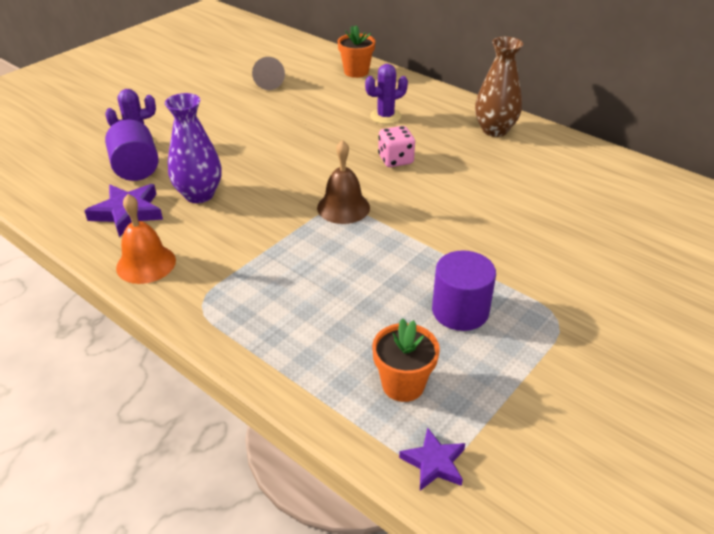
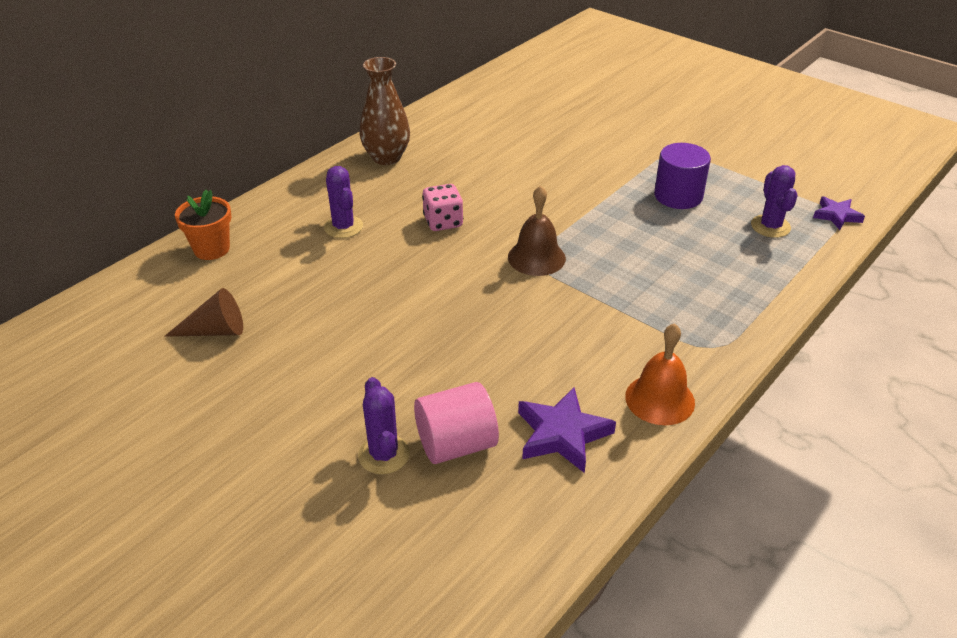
camera: 90 degrees left, 0 degrees up
(136, 169) = (456, 444): purple cylinder -> pink cylinder
(199, 195) = (518, 371): purple vase -> none
(403, 384) = (770, 226): orange flower pot -> purple cactus

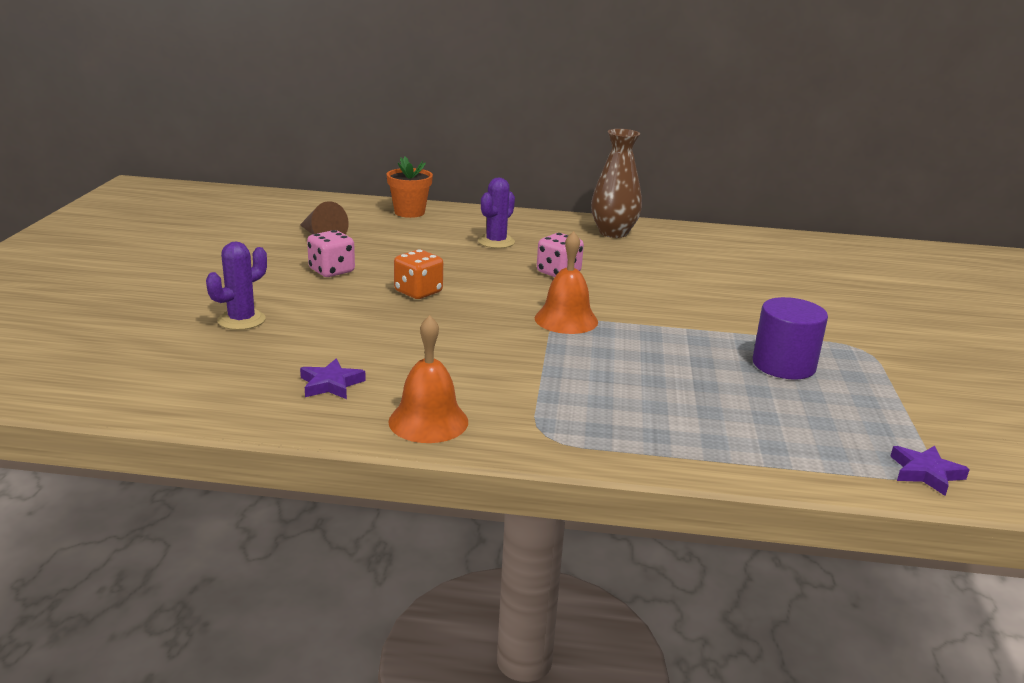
camera: 55 degrees right, 15 degrees down
(316, 354) = (331, 271): none -> pink dice
(415, 316) = (418, 292): none -> orange dice
(456, 444) = (277, 343): pink cylinder -> none
(536, 257) = (566, 320): brown bell -> orange bell
(562, 434) = (331, 384): purple star -> purple star, size x0.63
(770, 226) = (821, 430): purple cactus -> none

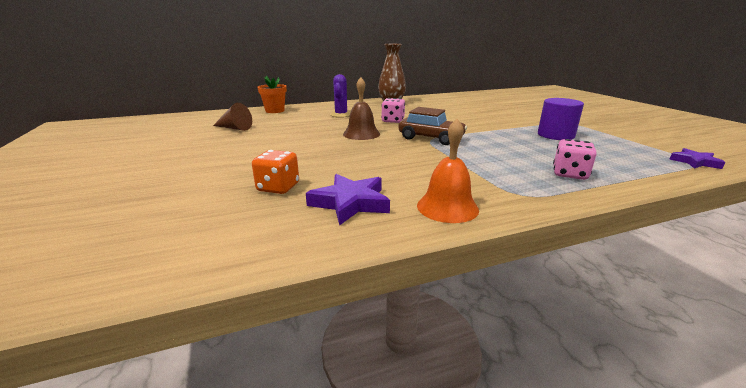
camera: 25 degrees left, 0 degrees up
(241, 320) = (232, 181): purple cactus -> none
(331, 271) = (263, 142): pink dice -> pink dice (569, 174)
(331, 384) = (350, 203): purple star -> purple star, size x1.58
(418, 292) = (332, 142): orange dice -> orange dice (278, 187)
(476, 287) = (361, 134): none -> brown bell
(566, 320) = (431, 138): orange bell -> brown car

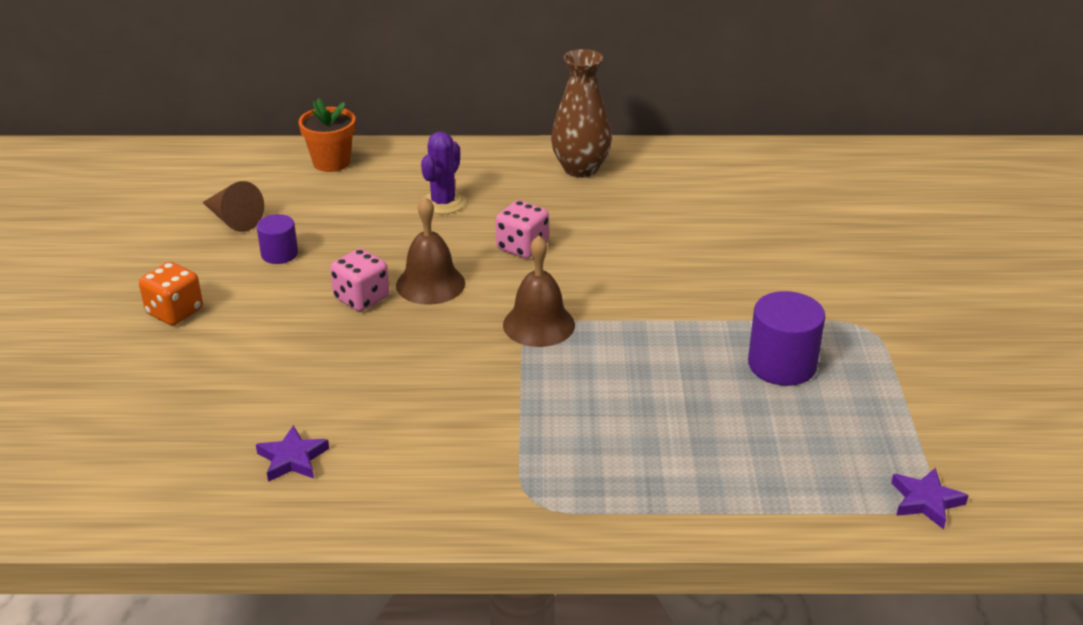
camera: 20 degrees right, 10 degrees up
(270, 134) = (279, 254): none -> purple cylinder
(278, 187) = (221, 404): orange dice -> orange dice (175, 312)
(350, 203) = (292, 459): purple star -> purple star, size x0.63
(431, 138) = (539, 324): brown car -> brown bell
(447, 207) = (407, 499): orange bell -> none
(569, 174) = (660, 477): pink dice -> pink dice (361, 298)

